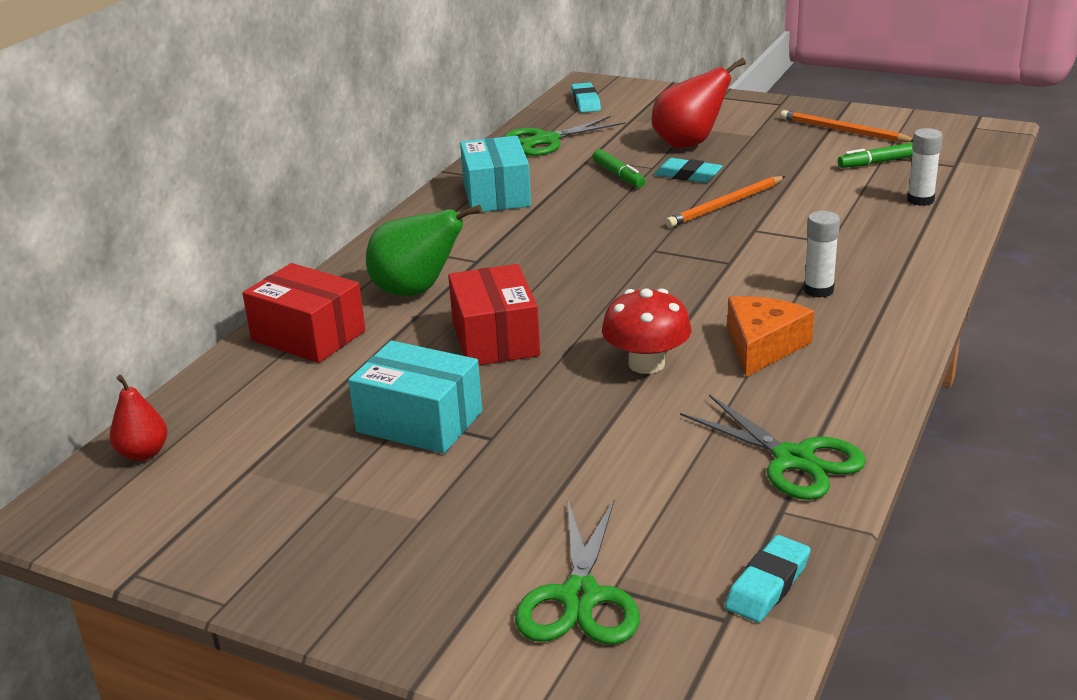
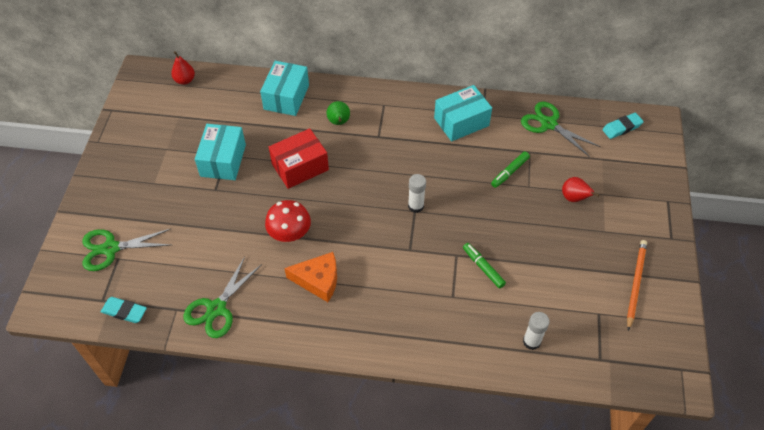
camera: 70 degrees right, 25 degrees up
(308, 336) = (286, 97): red box -> turquoise box
(416, 291) = (339, 122): green pear -> green pear, size x0.58
(688, 175) = (522, 207): turquoise eraser -> none
(689, 144) = (574, 198): red pear -> red pear, size x0.58
(725, 205) = (486, 234): orange pencil -> none
(818, 290) = (387, 298): white glue stick -> white glue stick (416, 206)
(877, 162) = (585, 310): green marker -> green marker (483, 268)

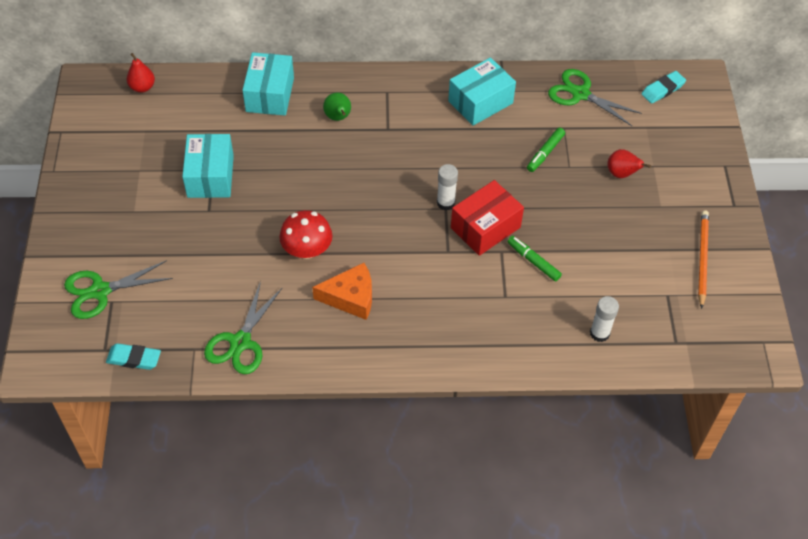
camera: 10 degrees left, 0 degrees up
(300, 167) = (303, 173): red box -> red box (485, 227)

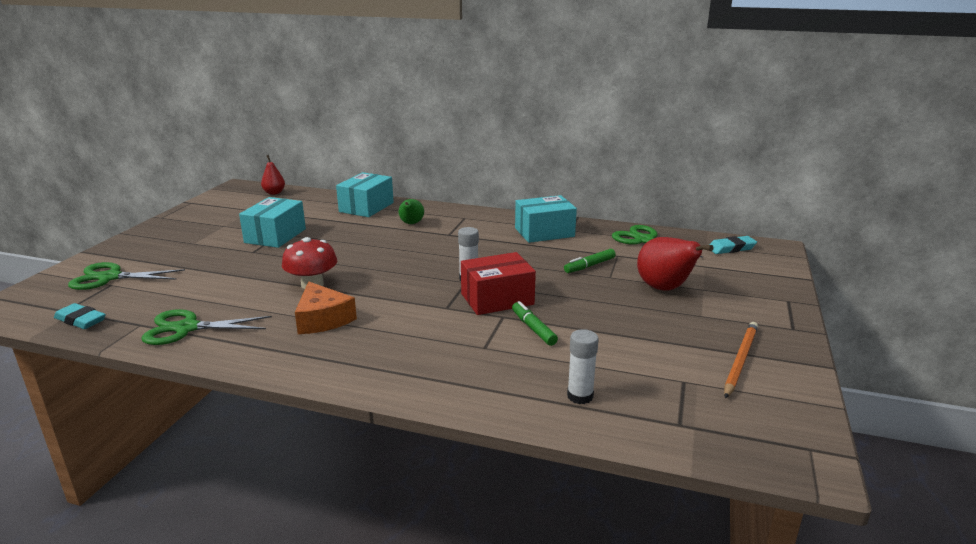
camera: 20 degrees right, 30 degrees down
(240, 342) = (187, 328): green scissors -> green scissors turned 45 degrees clockwise
(351, 297) = (322, 319): orange cheese -> orange cheese turned 45 degrees clockwise
(621, 174) = (665, 289): red pear -> red pear, size x1.72

